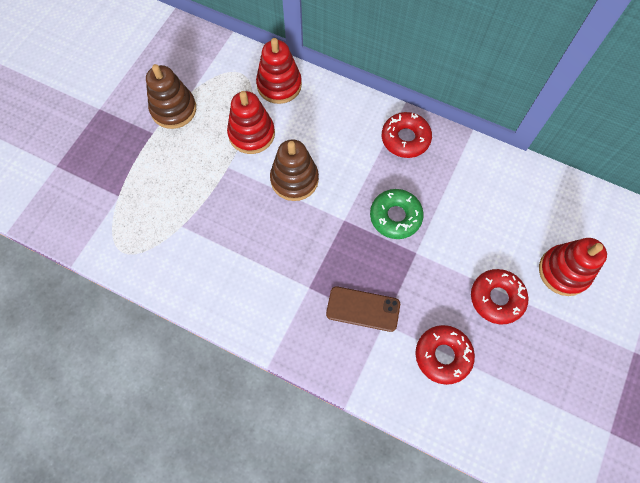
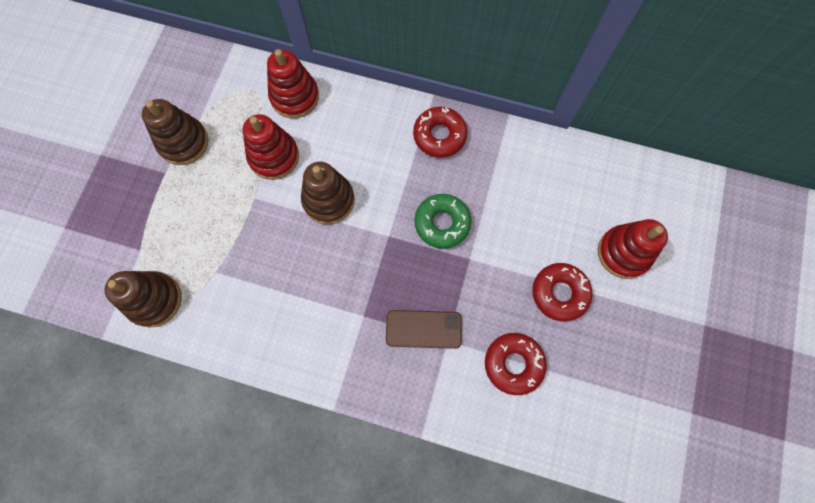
camera: 10 degrees left, 5 degrees up
(123, 241) = (154, 300): none -> brown stacking toy

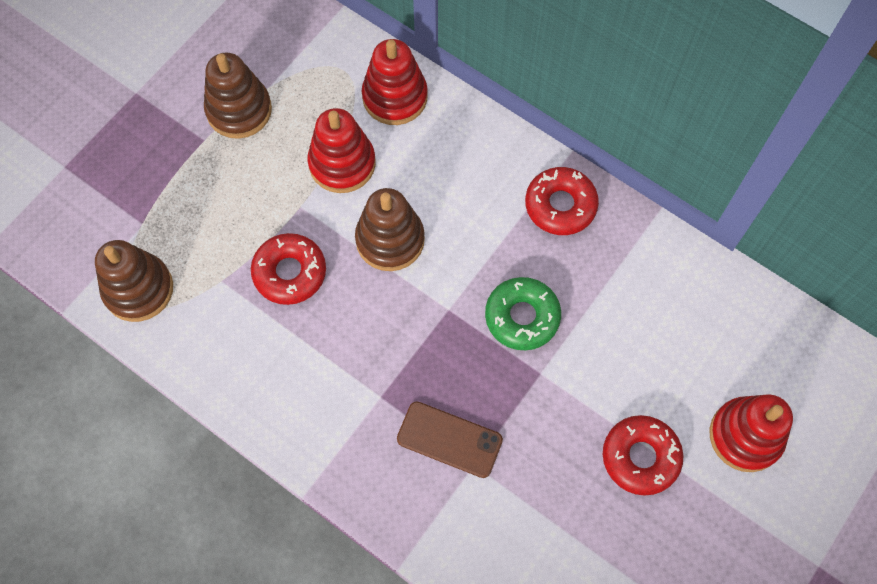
camera: 20 degrees right, 5 degrees down
(513, 364) = (547, 523): red donut -> red donut (290, 272)

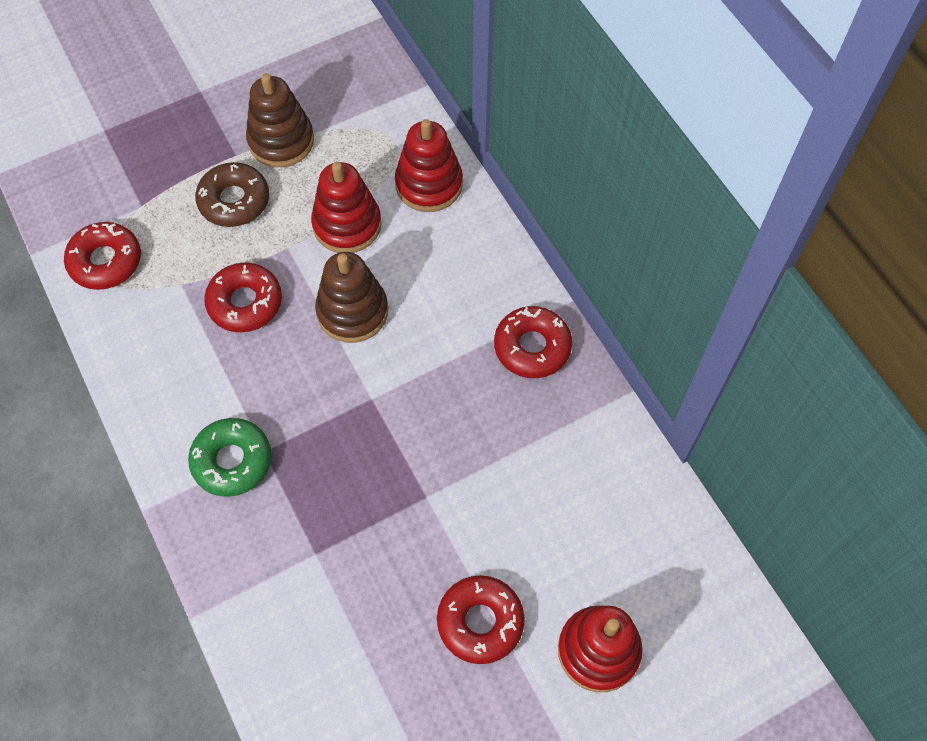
camera: 25 degrees right, 5 degrees down
(138, 289) = (105, 261): brown stacking toy -> red donut
(227, 183) = (234, 201): none -> brown donut
(449, 439) = (305, 520): brown phone -> none
(522, 317) = (437, 436): green donut -> green donut (232, 461)

